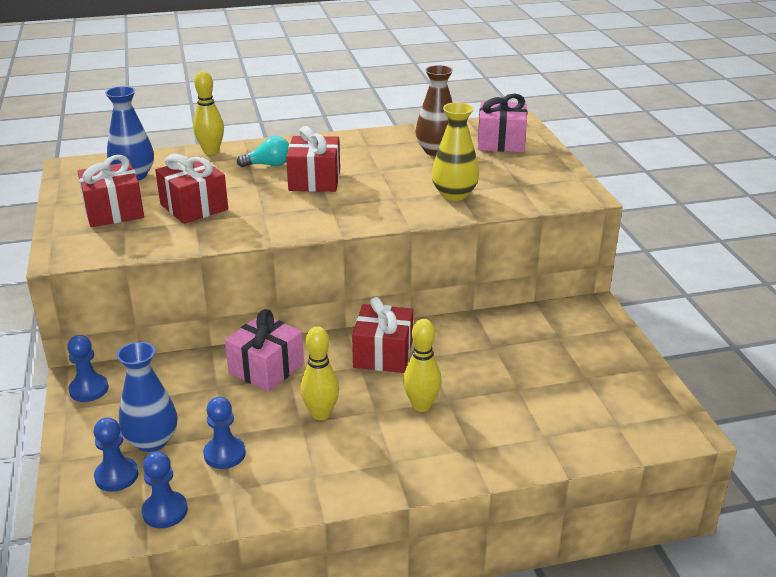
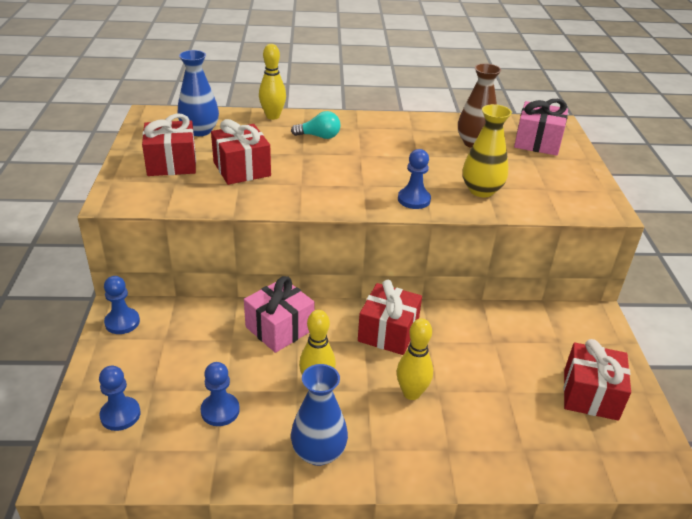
camera: 10 degrees right, 5 degrees up
(152, 441) = (160, 384): blue vase -> blue vase (318, 452)
(165, 511) = (151, 461): blue pawn -> blue pawn (414, 199)
(314, 180) = (356, 157): red gift -> red gift (590, 394)

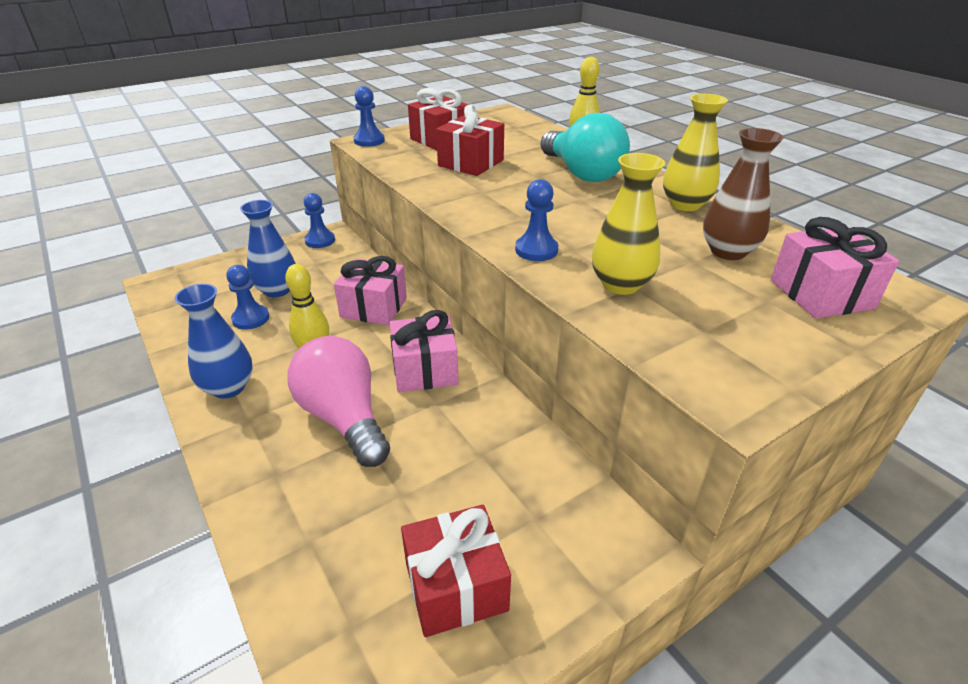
camera: 60 degrees right, 0 degrees up
(120, 415) = (221, 280): blue pawn -> blue pawn (369, 141)
(200, 131) = (506, 132): blue vase -> blue vase (277, 290)
(319, 136) = (582, 173): turquoise light bulb -> turquoise light bulb, size x1.96
(388, 332) = (425, 370): red gift -> pink gift
(406, 126) = (685, 204): none -> yellow vase
(411, 393) = (344, 418): yellow bowling pin -> pink light bulb

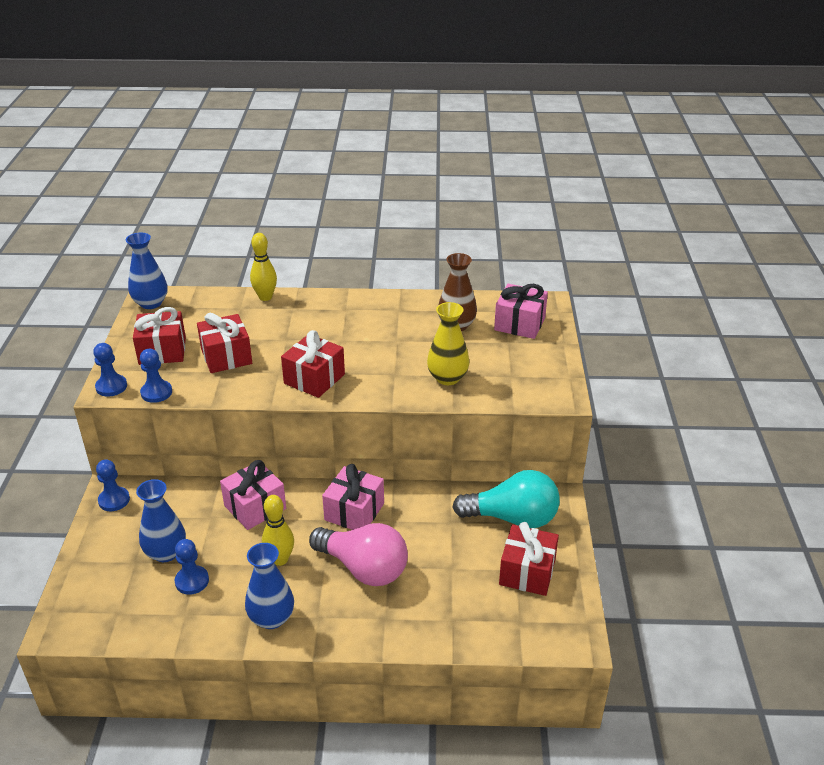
camera: 55 degrees left, 0 degrees up
(344, 418) = (363, 568): pink light bulb -> pink light bulb turned 150 degrees counterclockwise
(495, 115) = (151, 303): none -> blue vase
(497, 210) = (314, 379): none -> red gift
(536, 250) = (380, 388): blue pawn -> blue pawn (156, 392)
(582, 173) = (306, 320): turquoise light bulb -> turquoise light bulb (512, 518)
(685, 204) = (394, 307): yellow vase -> none

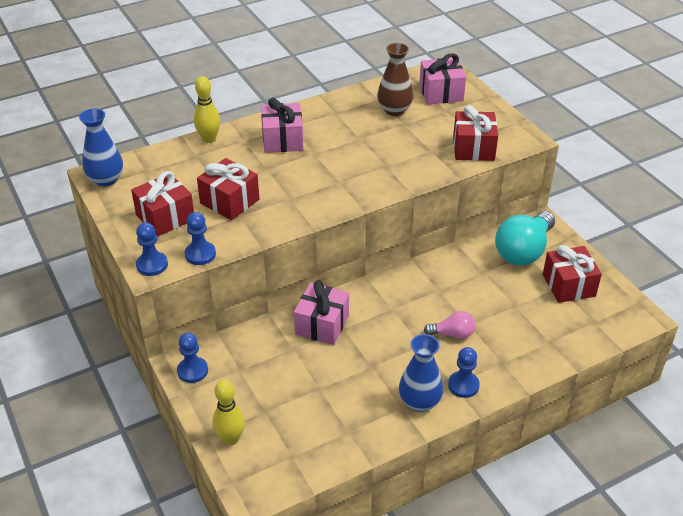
camera: 30 degrees left, 5 degrees up
(166, 553) = (283, 392): blue vase -> none
(192, 581) = (328, 404): blue pawn -> blue pawn (463, 385)
(280, 559) = (382, 356): yellow bowling pin -> yellow bowling pin (231, 439)
(314, 379) = (325, 193): red gift -> red gift (473, 148)
(354, 511) = (404, 295): pink gift -> pink gift (283, 140)
(363, 568) = (452, 334): pink light bulb -> pink light bulb, size x0.51
(447, 378) = (430, 154): yellow vase -> none
(512, 518) = (523, 251): turquoise light bulb -> turquoise light bulb turned 150 degrees clockwise

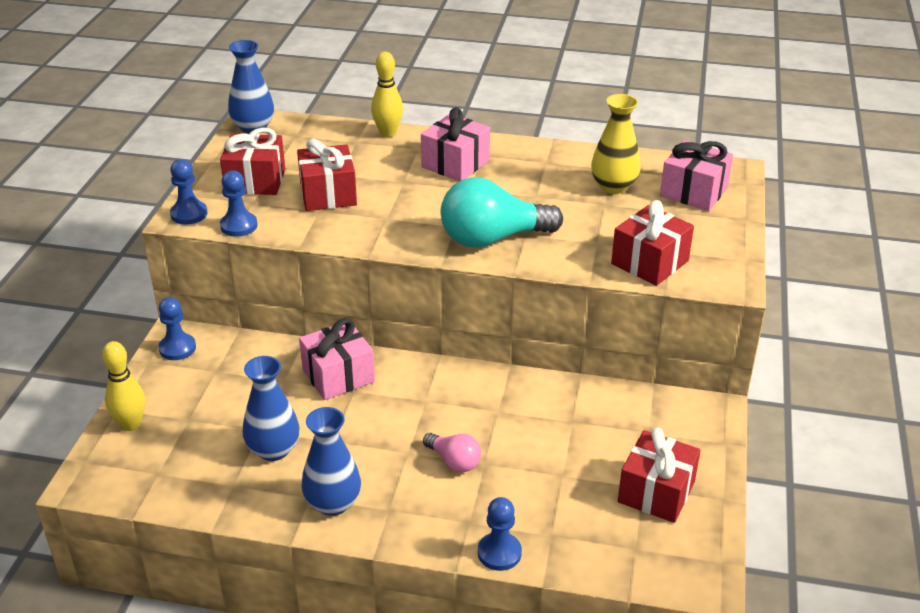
camera: 40 degrees right, 5 degrees down
(344, 394) = (273, 450): none -> blue vase
(394, 110) = (613, 186): brown vase -> yellow vase
(463, 385) = (397, 517): blue pawn -> blue pawn (499, 553)
(523, 251) = (649, 426): turquoise light bulb -> turquoise light bulb (492, 238)

